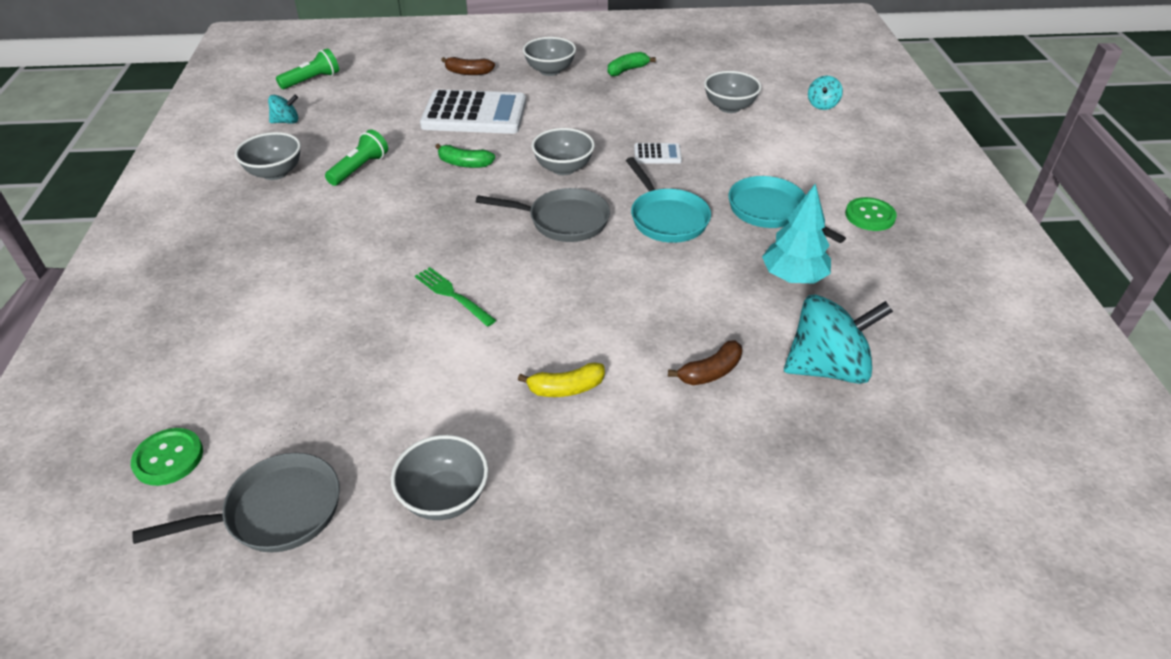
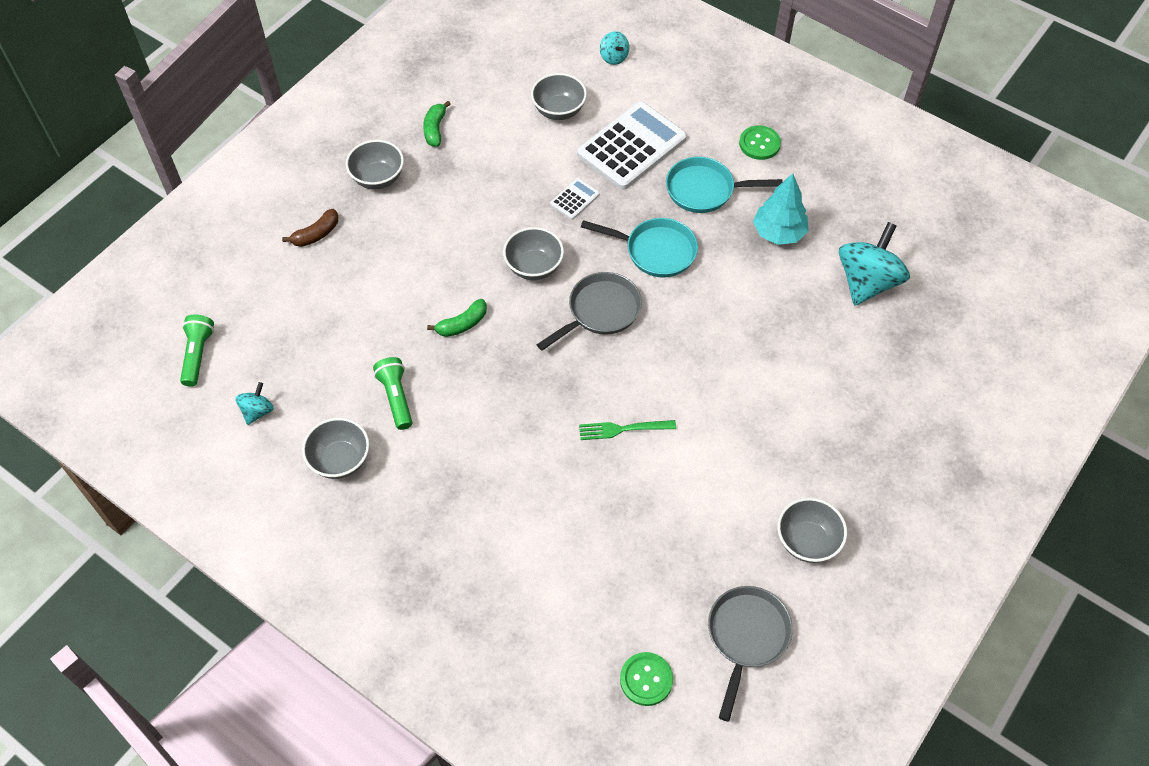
camera: 50 degrees left, 15 degrees up
(474, 114) = (392, 272): white calculator -> white calculator (632, 146)
(566, 388) = (771, 423): yellow banana -> none
(710, 372) = (821, 340): brown banana -> none

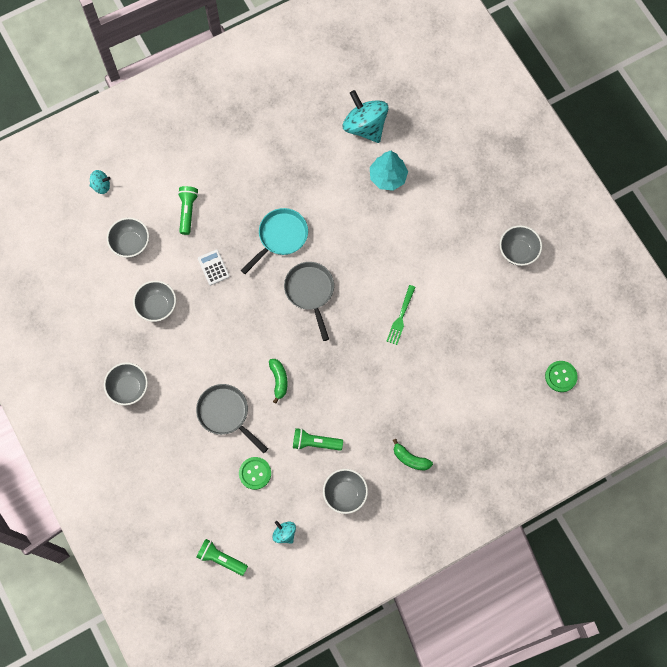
camera: 65 degrees left, 15 degrees up
(316, 234) = (157, 447): brown banana -> none
(435, 129) = (104, 332): green banana -> green banana (410, 459)
(534, 267) = (256, 317): grey bowl -> grey bowl (157, 306)
(632, 146) = (187, 211): white calculator -> green flashlight
(705, 190) = (247, 183): turquoise pan -> none
(746, 637) = (559, 312): grey pan -> grey pan (226, 414)
(759, 144) = (227, 131): green button -> green button (255, 473)
(779, 233) = (303, 157): turquoise tree -> turquoise tree (388, 177)

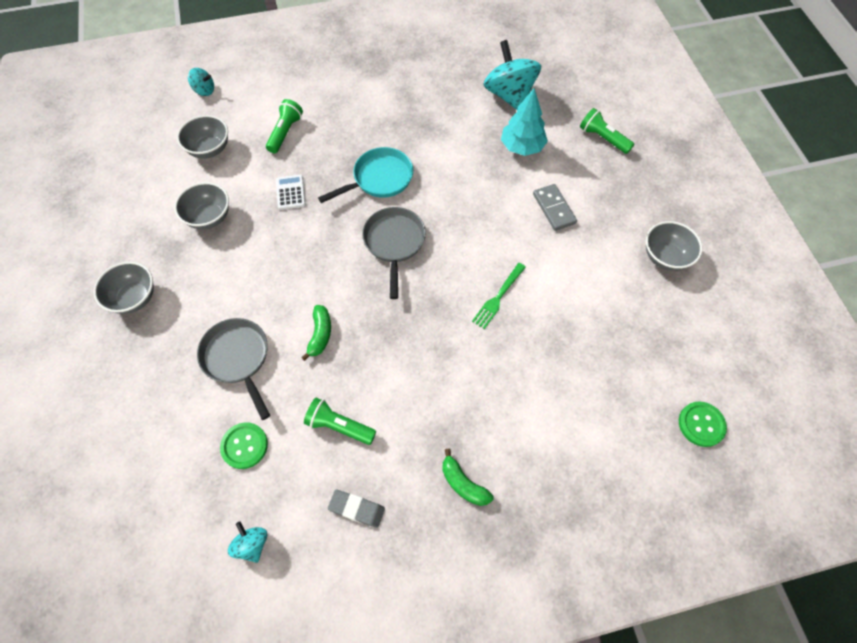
camera: 15 degrees right, 10 degrees down
(221, 558) = (149, 556): green flashlight -> green flashlight (603, 138)
(345, 493) = (356, 509): grey bowl -> grey eraser
(426, 229) = (554, 208): none -> grey domino

